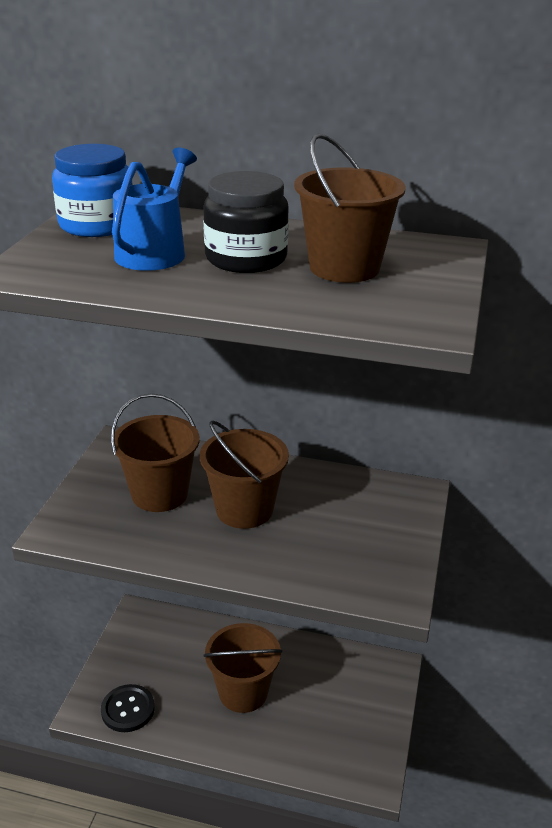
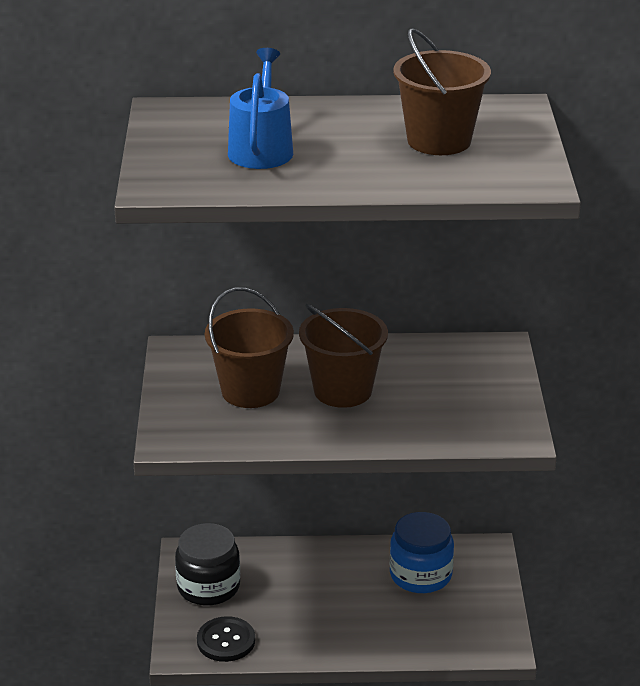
camera: 15 degrees left, 0 degrees up
(97, 225) = (183, 128): blue jar -> blue jar (420, 575)
(243, 692) = (340, 602): brown bucket -> none
(246, 258) = (348, 144): black jar -> black jar (208, 587)

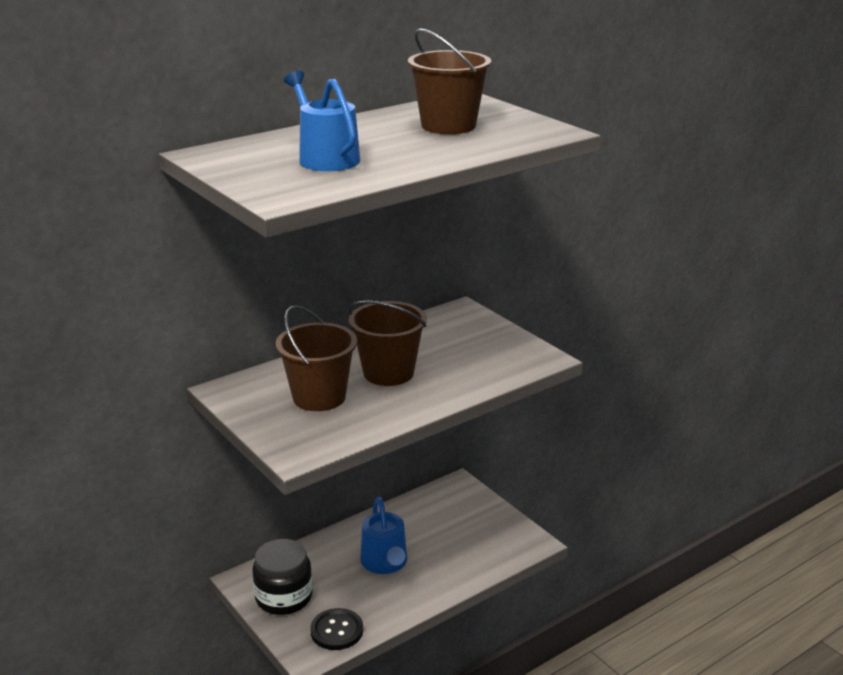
camera: 35 degrees left, 5 degrees down
(332, 597) = (385, 562): none -> blue watering can
(420, 575) = (431, 520): blue jar -> none

